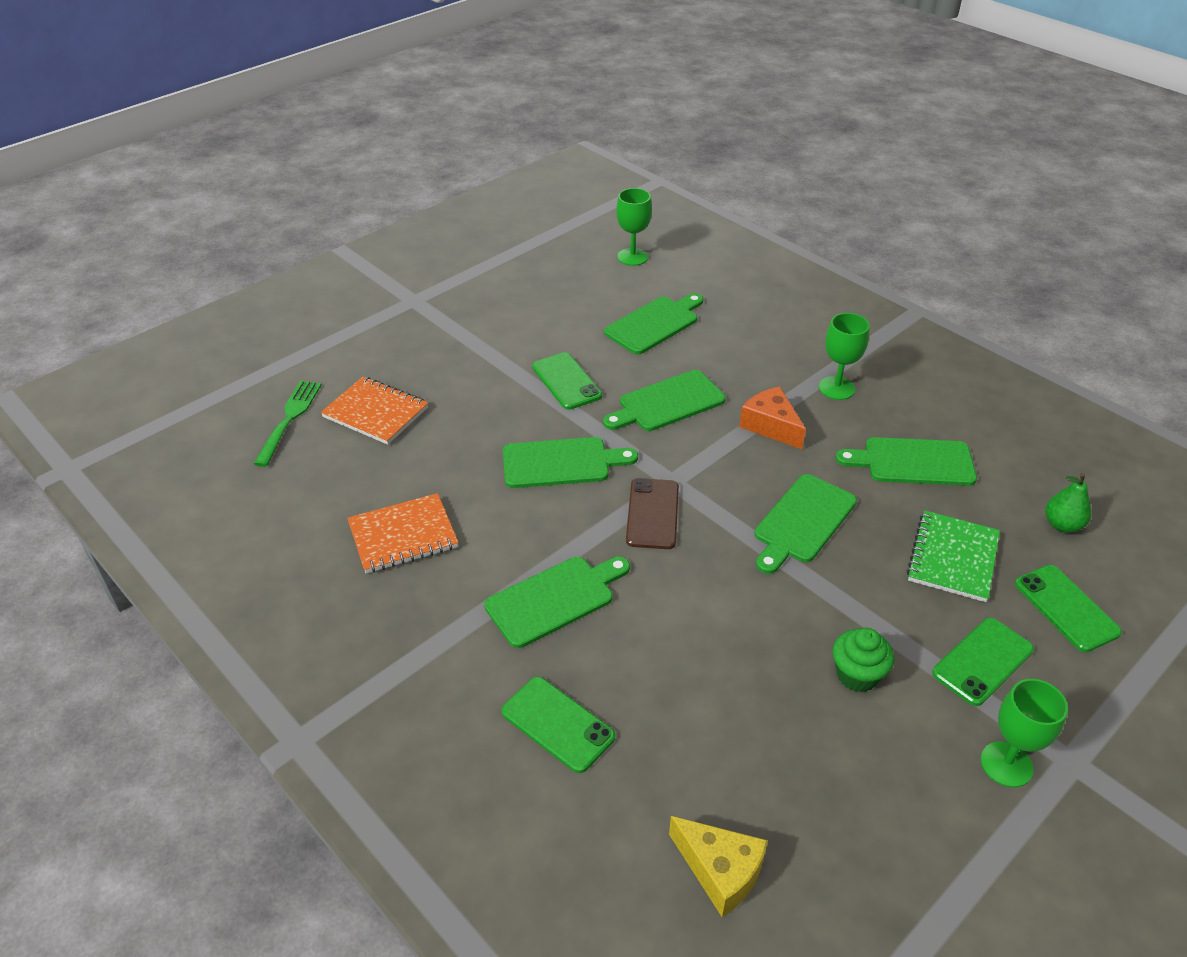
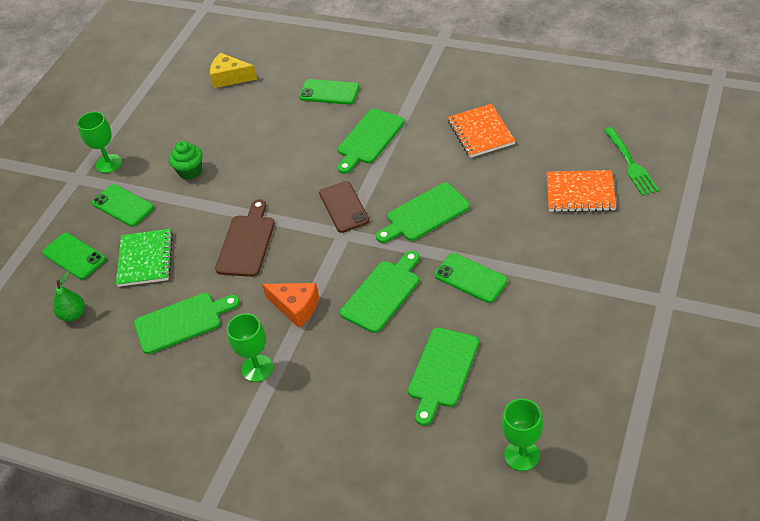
camera: 160 degrees right, 5 degrees up
(403, 535) = (480, 132): orange notebook -> orange notebook turned 60 degrees counterclockwise
(802, 521) = (247, 243): green cutting board -> brown cutting board
(982, 661) = (123, 206): green phone -> green phone turned 75 degrees counterclockwise

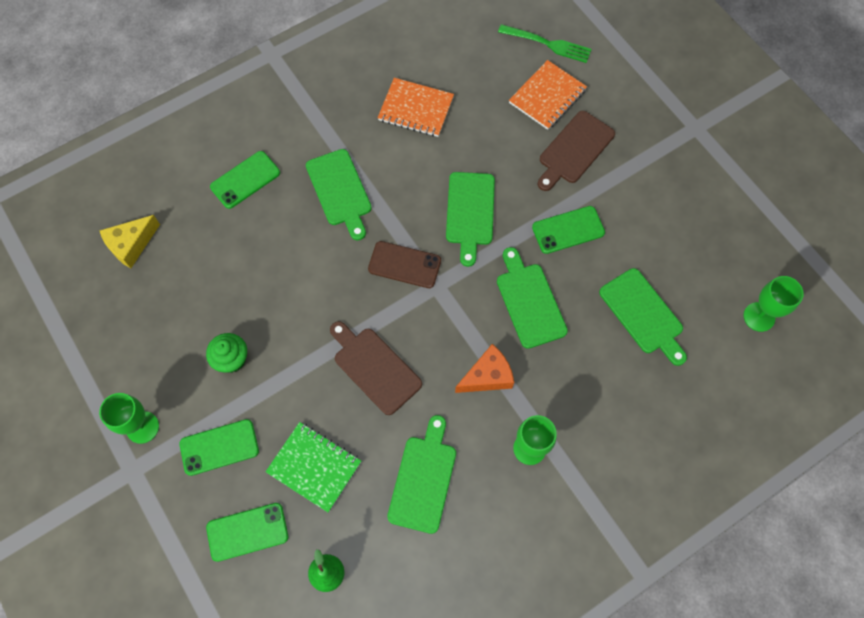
camera: 60 degrees left, 20 degrees up
(549, 238) = (574, 150): none -> brown cutting board

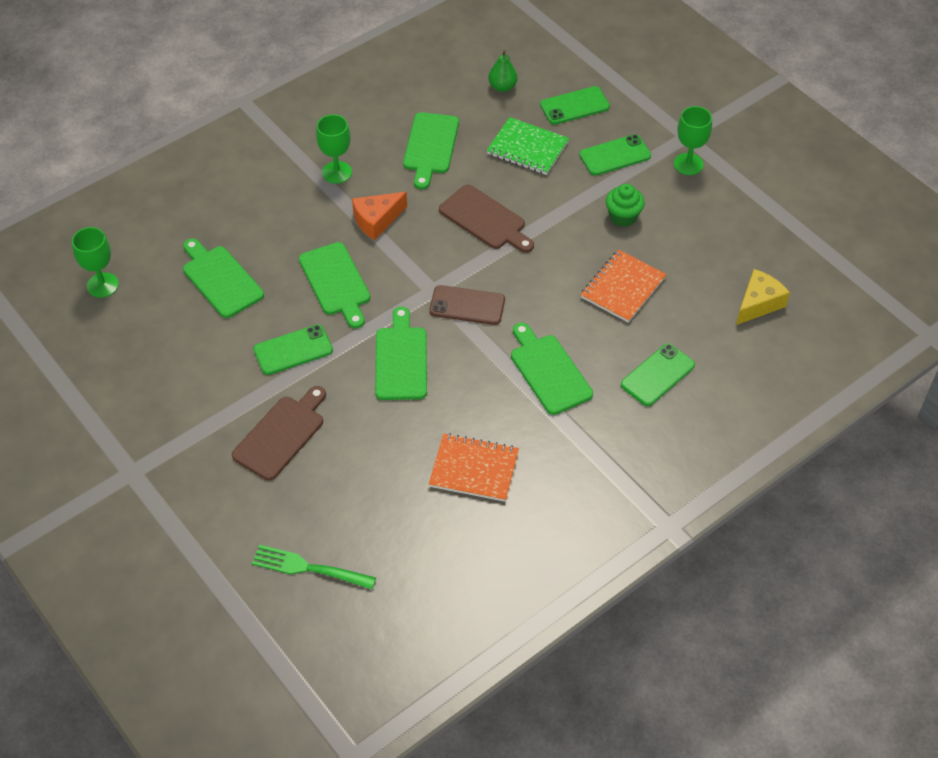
camera: 175 degrees right, 15 degrees down
(547, 96) = (311, 497): orange notebook -> orange notebook (623, 288)

